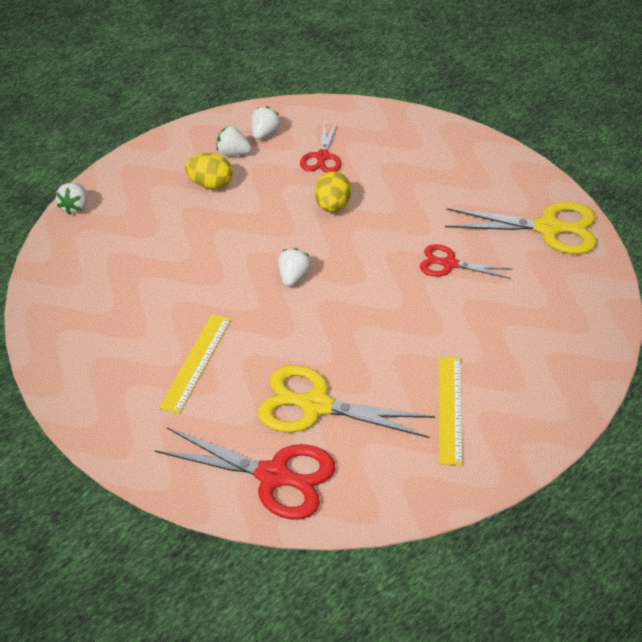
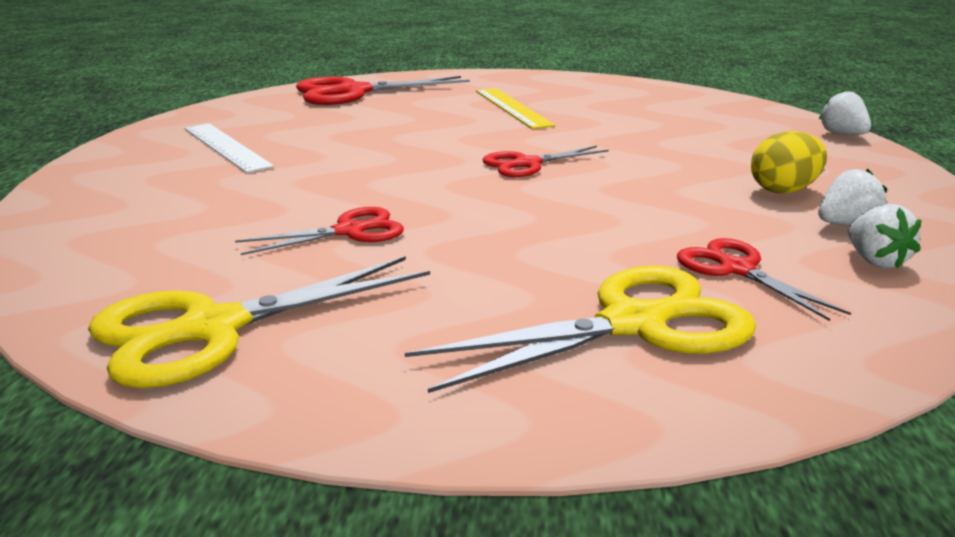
camera: 140 degrees right, 20 degrees down
(293, 277) = (527, 164): white strawberry -> red scissors
(315, 405) = (368, 118): yellow scissors -> yellow scissors (634, 324)
(332, 206) = (604, 226): yellow egg -> none
(450, 409) = (226, 147): yellow ruler -> white ruler

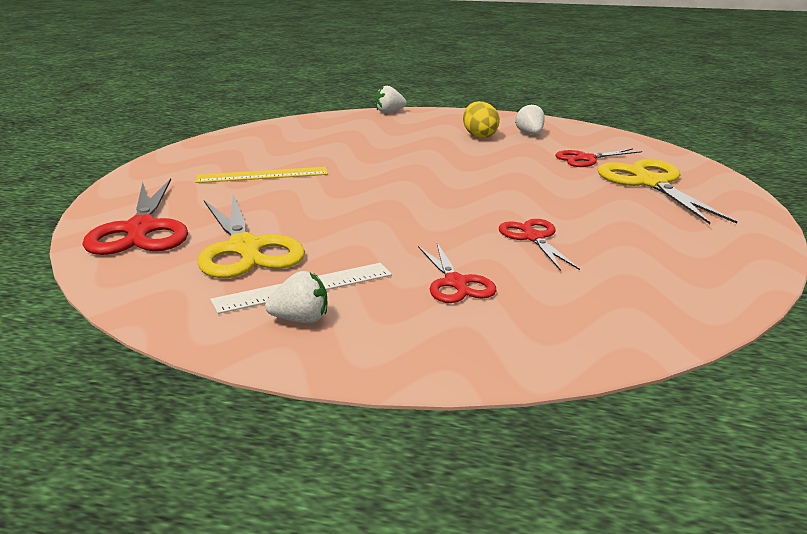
camera: 80 degrees left, 0 degrees up
(211, 329) = (689, 276): yellow scissors -> yellow scissors (245, 249)
(527, 164) = (411, 182): red scissors -> red scissors (456, 283)
(875, 261) = (574, 137): white strawberry -> white strawberry (301, 320)

